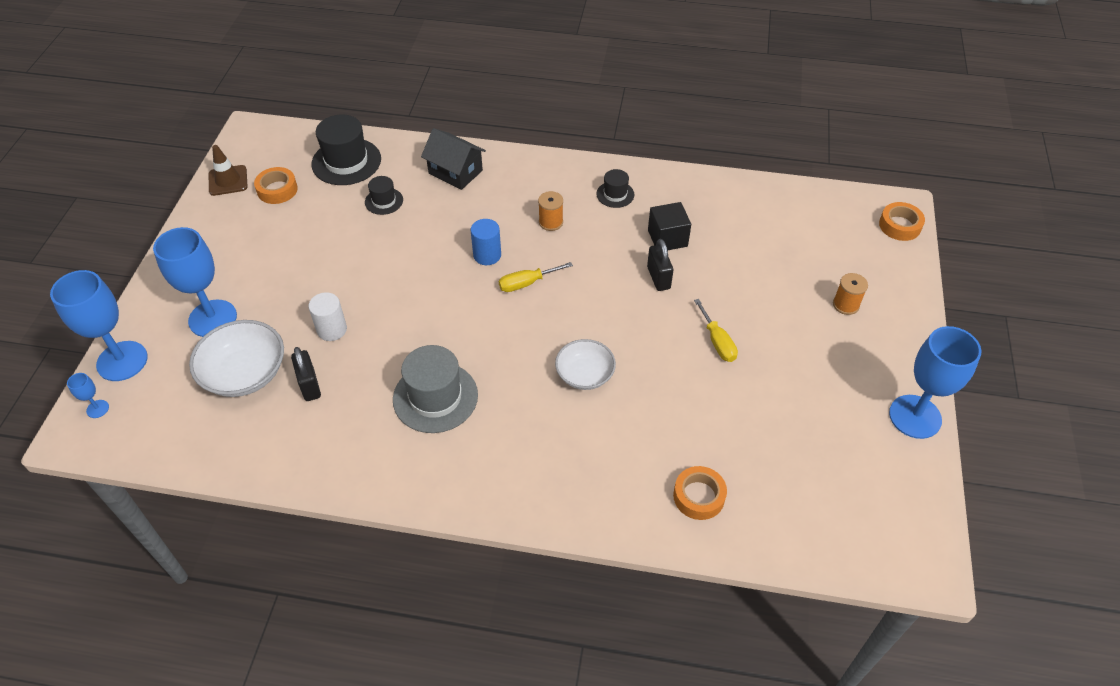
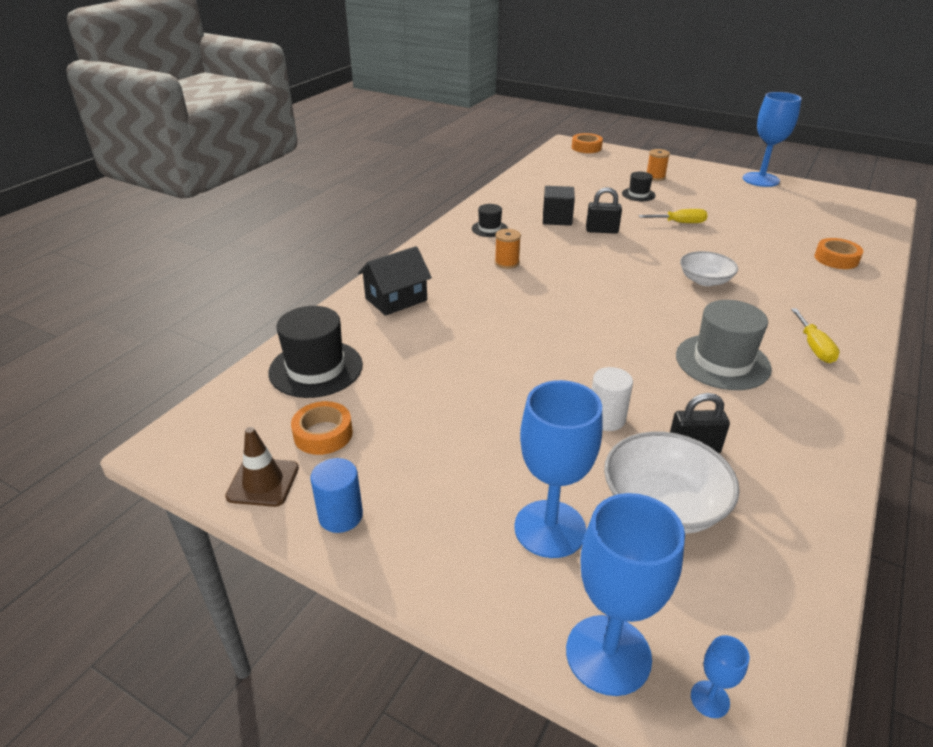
camera: 70 degrees left, 15 degrees down
(384, 201) = (409, 351): black hat -> black hat (638, 194)
(487, 255) = (534, 302): blue cylinder -> blue cylinder (340, 516)
(527, 283) = (582, 288): yellow screwdriver -> yellow screwdriver (814, 347)

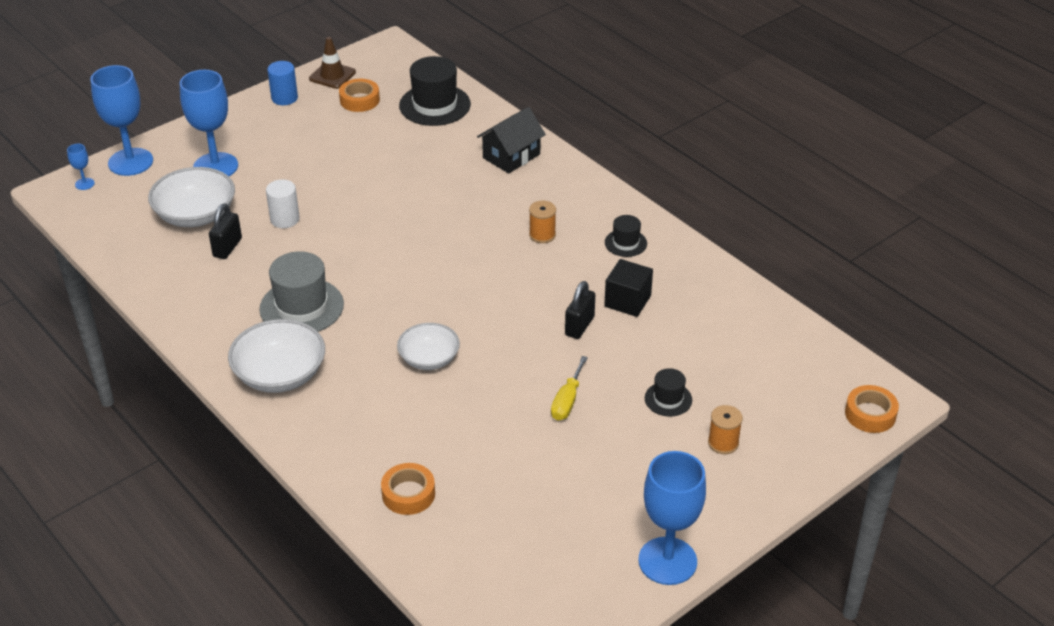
camera: 110 degrees right, 5 degrees up
(396, 299) = (511, 156): black house -> black house turned 60 degrees clockwise
(814, 347) = (280, 374): yellow screwdriver -> white bowl

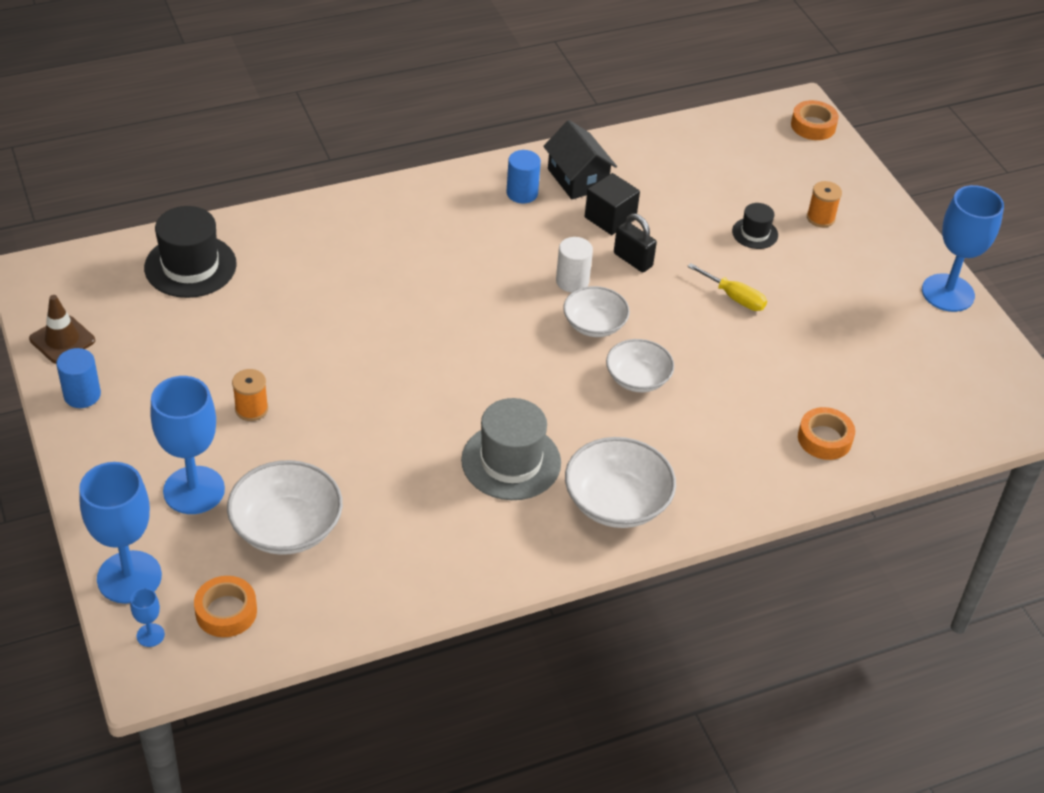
camera: 75 degrees left, 5 degrees up
(227, 247) = (370, 508): black padlock -> none
(285, 219) = (342, 445): white cylinder -> white cylinder (572, 281)
(359, 100) = (135, 327): orange tape -> orange tape (226, 612)
(482, 320) = (594, 324): none -> white bowl
(511, 156) = (329, 232): black house -> black house (577, 179)
(542, 235) = (479, 246): orange spool -> orange spool (251, 409)
(625, 243) = (522, 193): black hat -> blue cylinder

